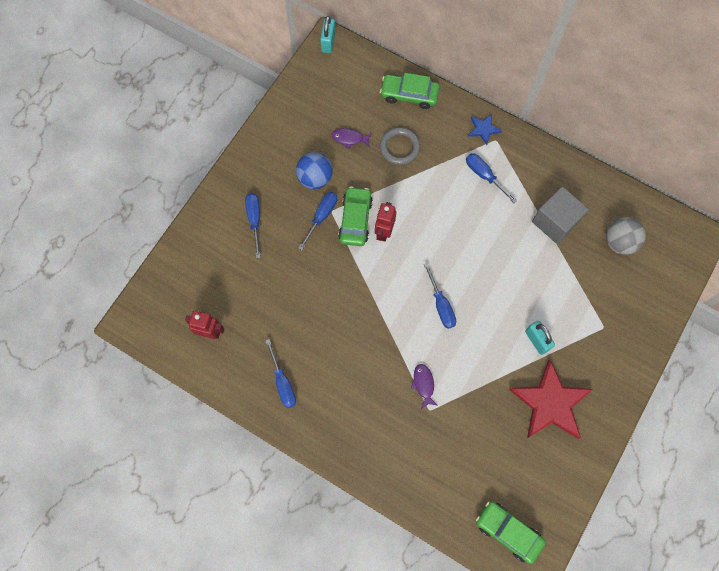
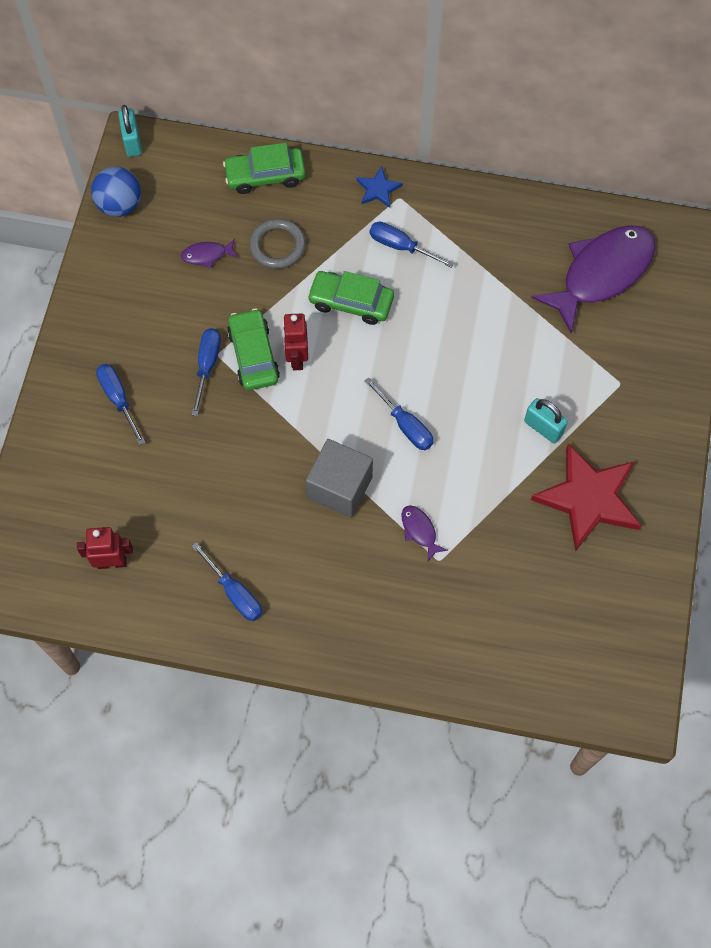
camera: 20 degrees left, 5 degrees down
(315, 178) = (180, 320): blue ball -> blue ball (120, 205)
(508, 531) = (594, 674): green car -> green car (351, 302)
(555, 222) = (512, 275): grey cube -> grey cube (339, 487)
(619, 242) = (601, 274): grey ball -> purple fish

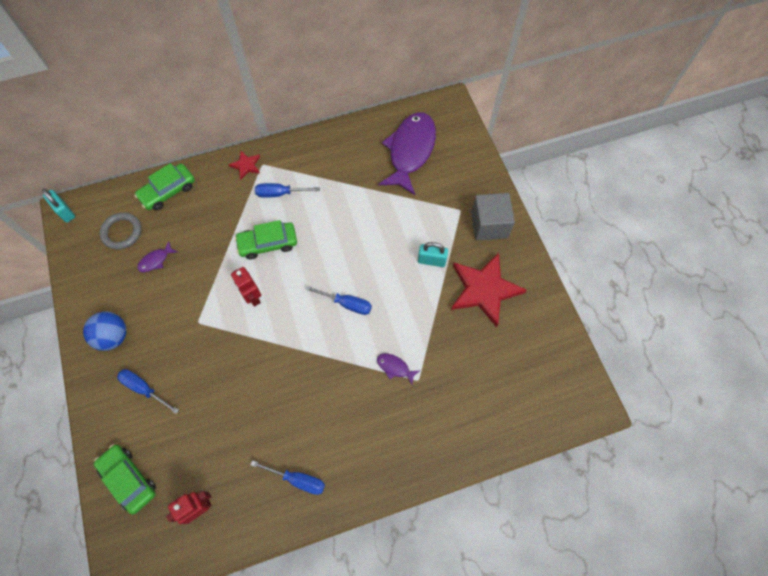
camera: 30 degrees left, 0 degrees up
(120, 205) = (77, 257): blue ball -> blue ball (113, 336)
(207, 366) = (195, 333): blue screwdriver -> none
(253, 355) = (222, 310): green car -> green car (128, 479)
(277, 246) = (200, 231): grey ring -> grey ring (122, 232)
(339, 487) = (328, 367): grey cube -> grey cube (489, 225)
(378, 189) = (246, 165): blue star -> red star

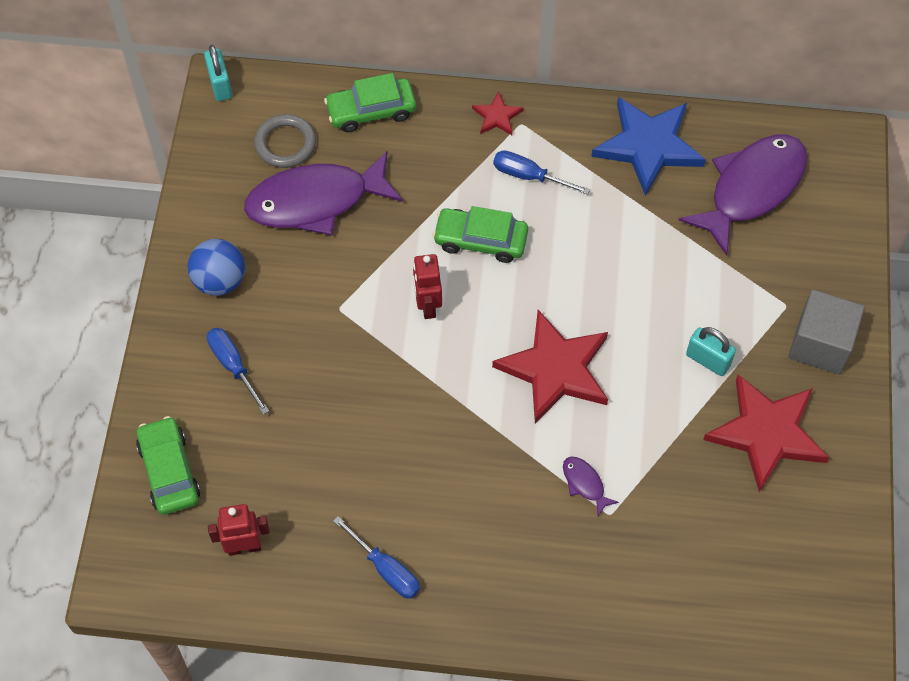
camera: 25 degrees right, 5 degrees down
(156, 260) = (316, 201): purple fish -> purple fish, size x2.49
(342, 149) = (648, 146): none -> blue star
(346, 304) = (555, 369): blue screwdriver -> red star

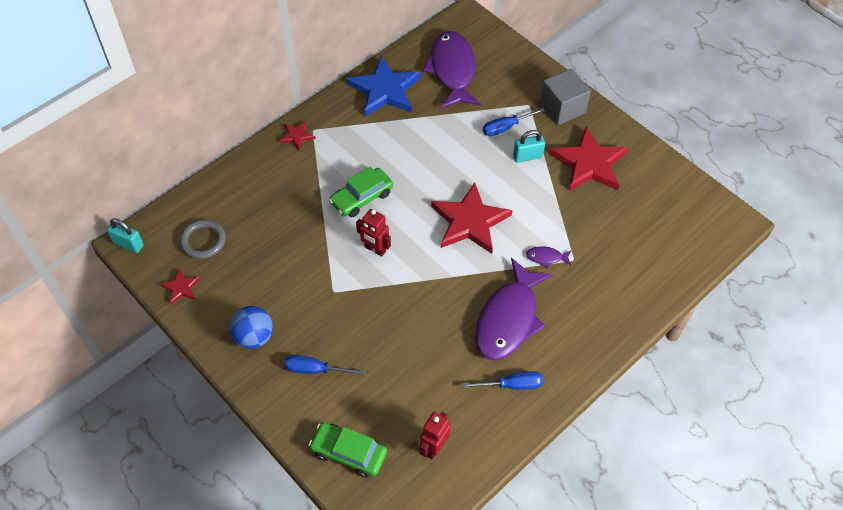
camera: 50 degrees left, 5 degrees down
(215, 171) = (181, 288): none -> red star
(316, 201) = (255, 253): purple fish -> purple fish (508, 319)
(371, 111) = (229, 187): green car -> none
(529, 176) = (347, 149): blue screwdriver -> blue screwdriver (506, 127)

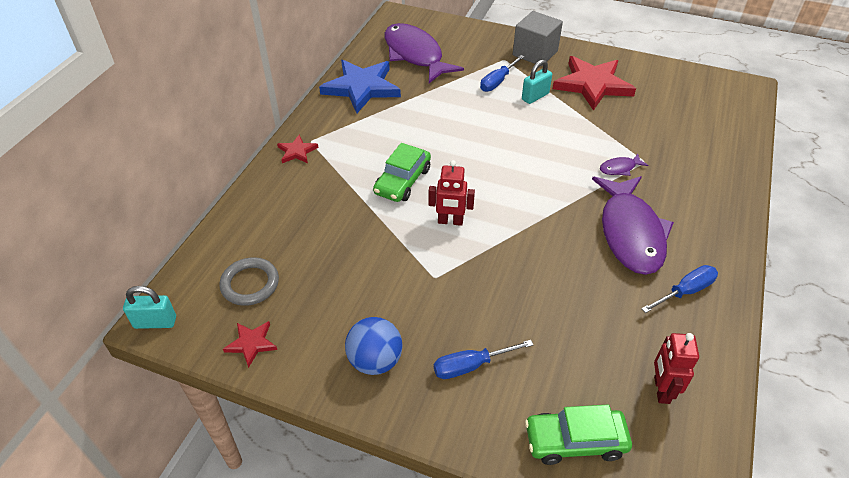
camera: 25 degrees left, 10 degrees down
(470, 221) = (525, 164): red star -> none

